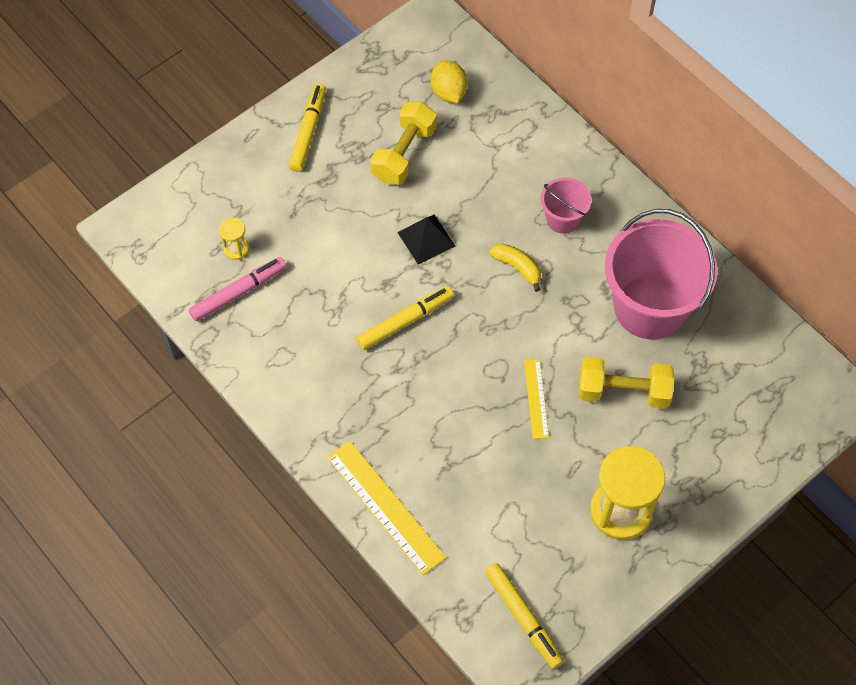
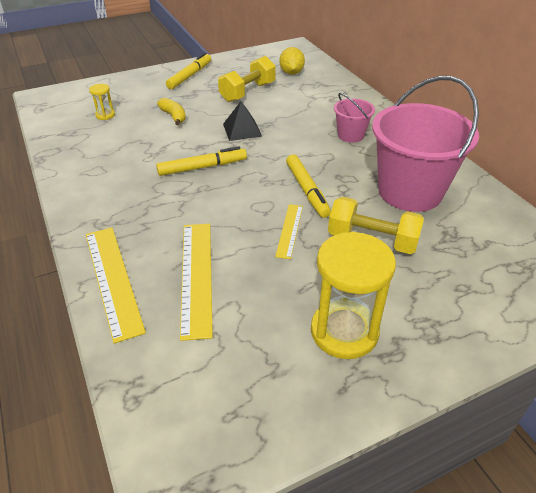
camera: 15 degrees right, 20 degrees down
(239, 292) = (90, 134): pink marker -> none
(464, 482) = (196, 276): none -> yellow ruler
(518, 268) = (305, 154): yellow banana -> yellow banana (174, 116)
(523, 618) = (198, 411): yellow marker -> yellow marker (307, 190)

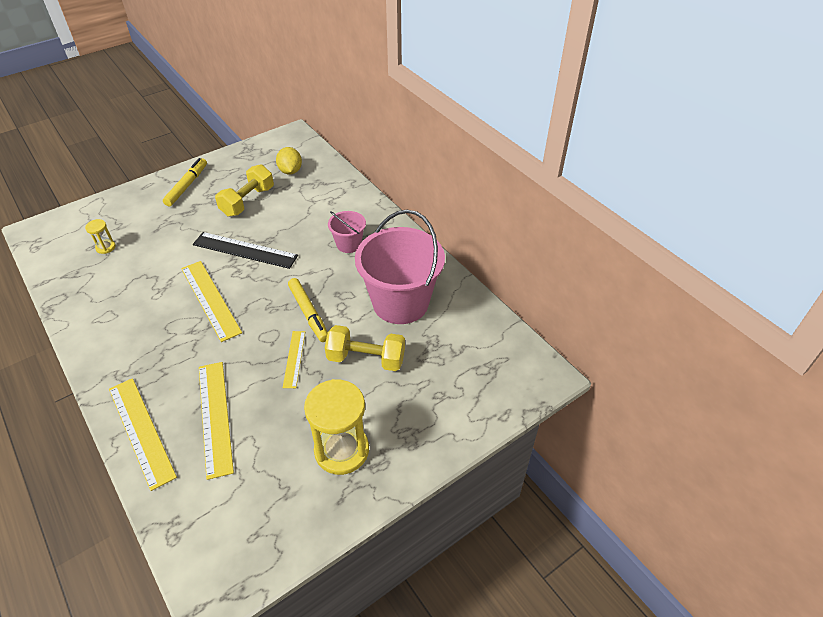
camera: 10 degrees left, 5 degrees up
(174, 116) = (176, 241): yellow banana -> none
(202, 167) = (210, 299): yellow marker -> yellow ruler
(242, 130) = (245, 250): black pyramid -> black ruler

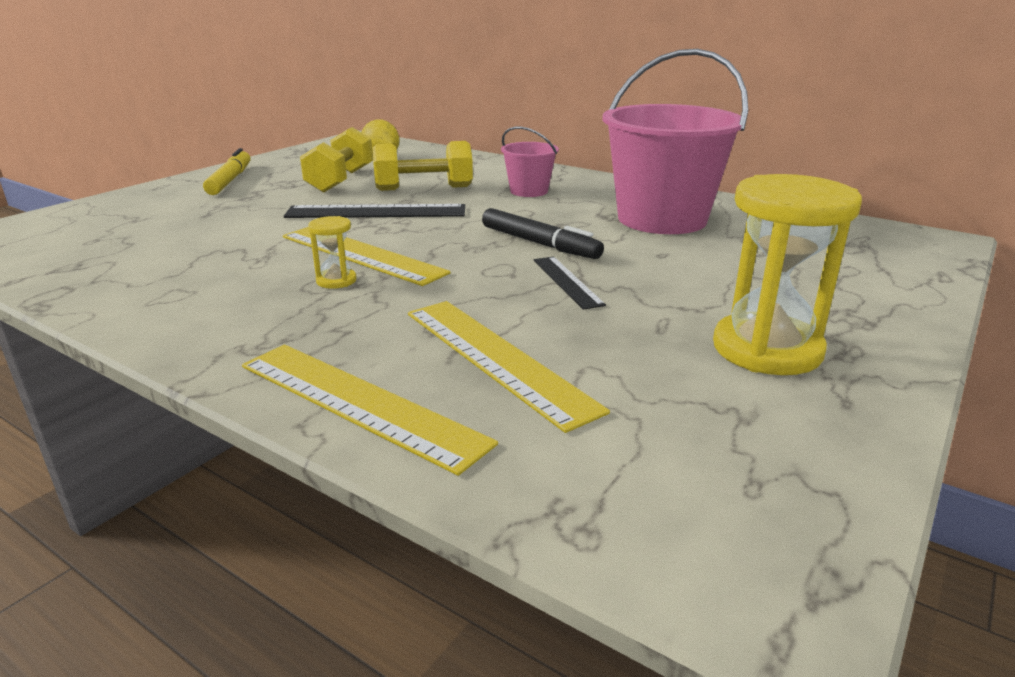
camera: 20 degrees left, 20 degrees down
(105, 247) = (123, 237): yellow hourglass -> yellow hourglass (336, 281)
(294, 359) = (567, 281): yellow ruler -> black ruler
(308, 313) = (539, 244): yellow marker -> black marker
(366, 359) = (679, 265): yellow dumbbell -> yellow dumbbell (424, 188)

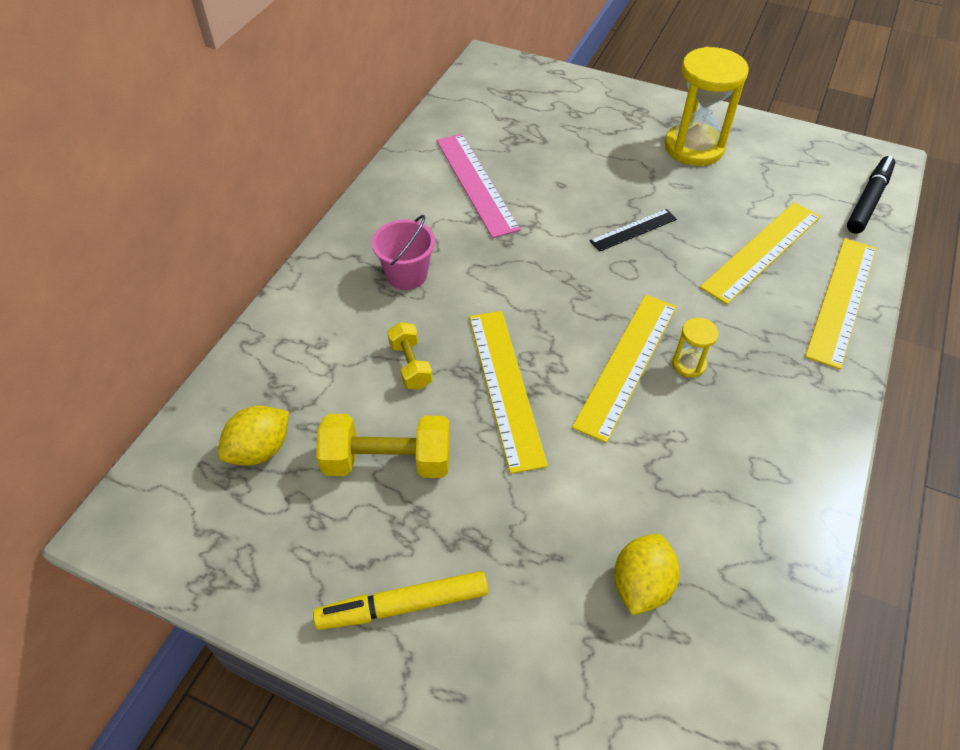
camera: 100 degrees left, 25 degrees up
(147, 234) = (641, 585): none -> yellow lemon
(376, 212) = (505, 387): black ruler -> yellow ruler
(424, 188) = (410, 365): yellow dumbbell -> yellow dumbbell, size x0.59
(539, 244) = (560, 252): black marker -> black marker (868, 200)
(662, 219) = (476, 183): pink bucket -> pink ruler

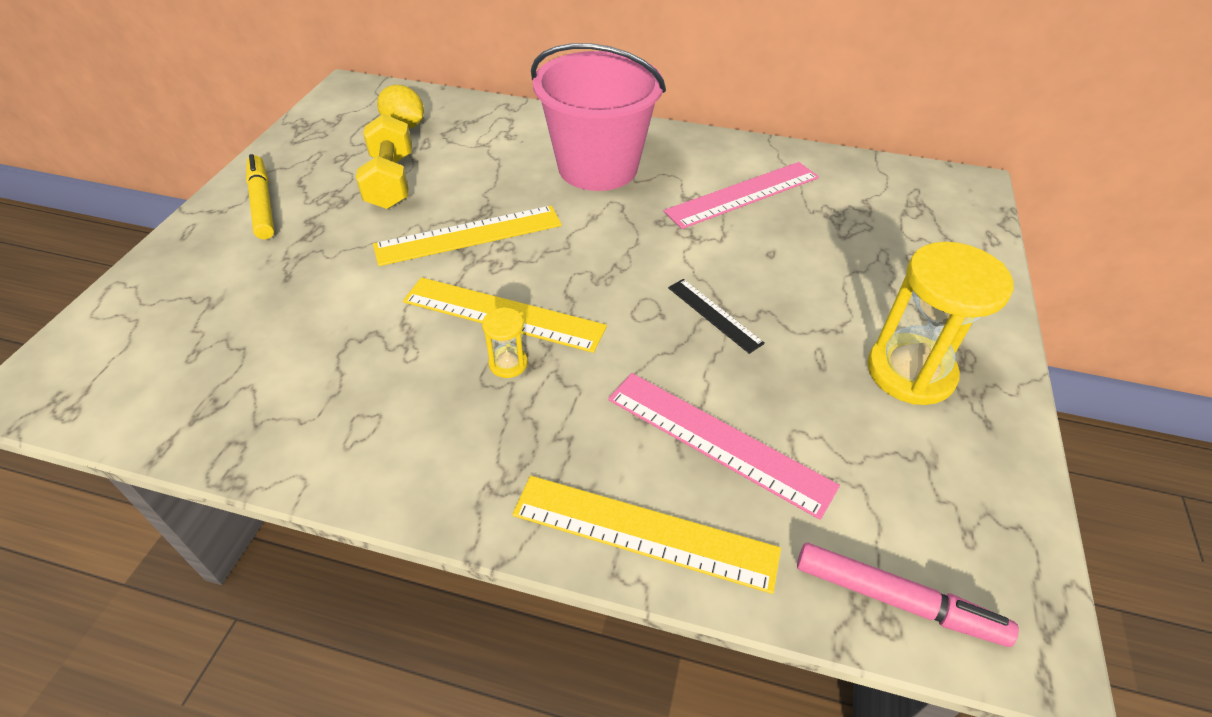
camera: 80 degrees right, 5 degrees down
(407, 275) = (597, 167): pink bucket -> pink bucket, size x2.08
(410, 365) = (490, 181): yellow dumbbell -> none
(641, 585) = (248, 329): yellow lemon -> none
(762, 251) = (718, 441): yellow ruler -> pink ruler
(868, 200) = (897, 600): black marker -> pink marker

